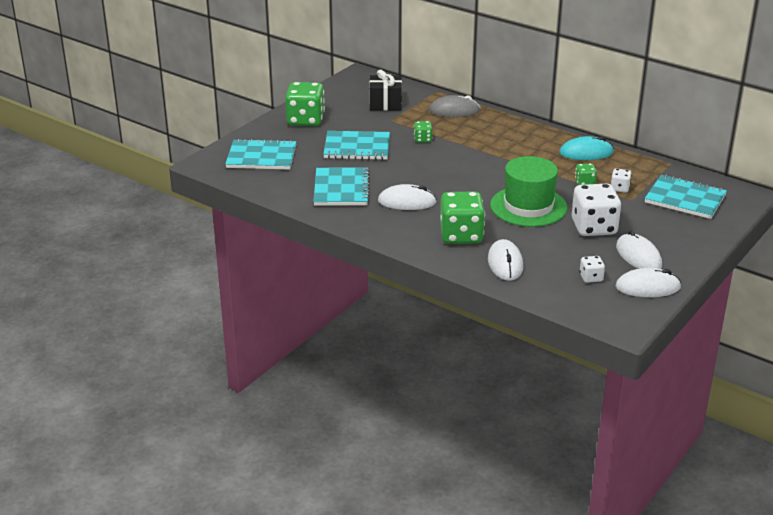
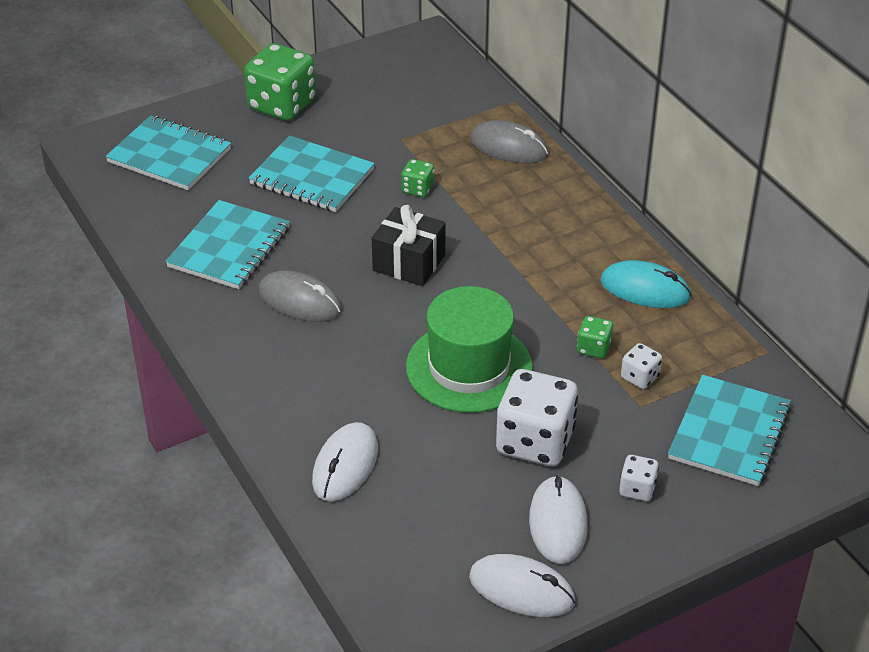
camera: 25 degrees right, 10 degrees up
(385, 103) = (419, 105): black gift -> black gift (409, 263)
(407, 202) = (300, 301): white mouse -> grey mouse
(461, 235) = (325, 390): green dice -> none
(591, 278) = (449, 539): white dice -> white dice (637, 489)
(685, 199) = (729, 433): turquoise notebook -> turquoise notebook turned 60 degrees clockwise

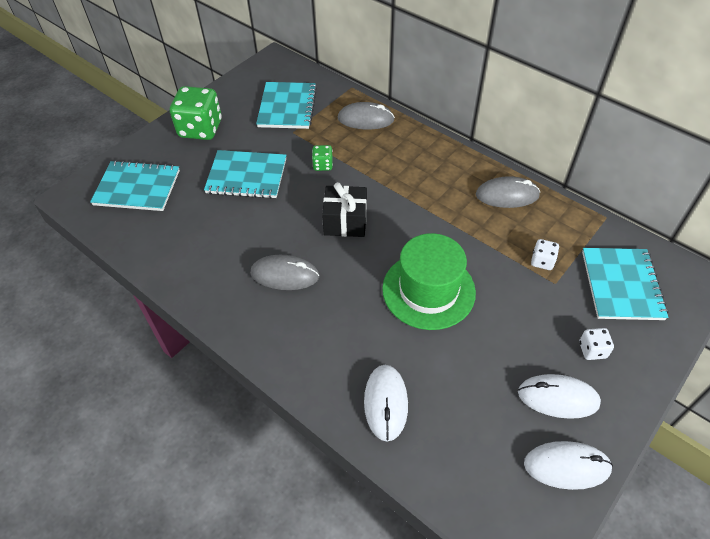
camera: 20 degrees left, 10 degrees up
(229, 247) = (213, 247): turquoise notebook -> turquoise notebook (287, 107)
(535, 442) = (505, 335): white dice -> none
(558, 523) = (558, 398): white mouse -> white mouse turned 60 degrees counterclockwise
(594, 348) = (501, 249): green dice -> none
(645, 289) = (507, 195): turquoise mouse -> grey mouse

